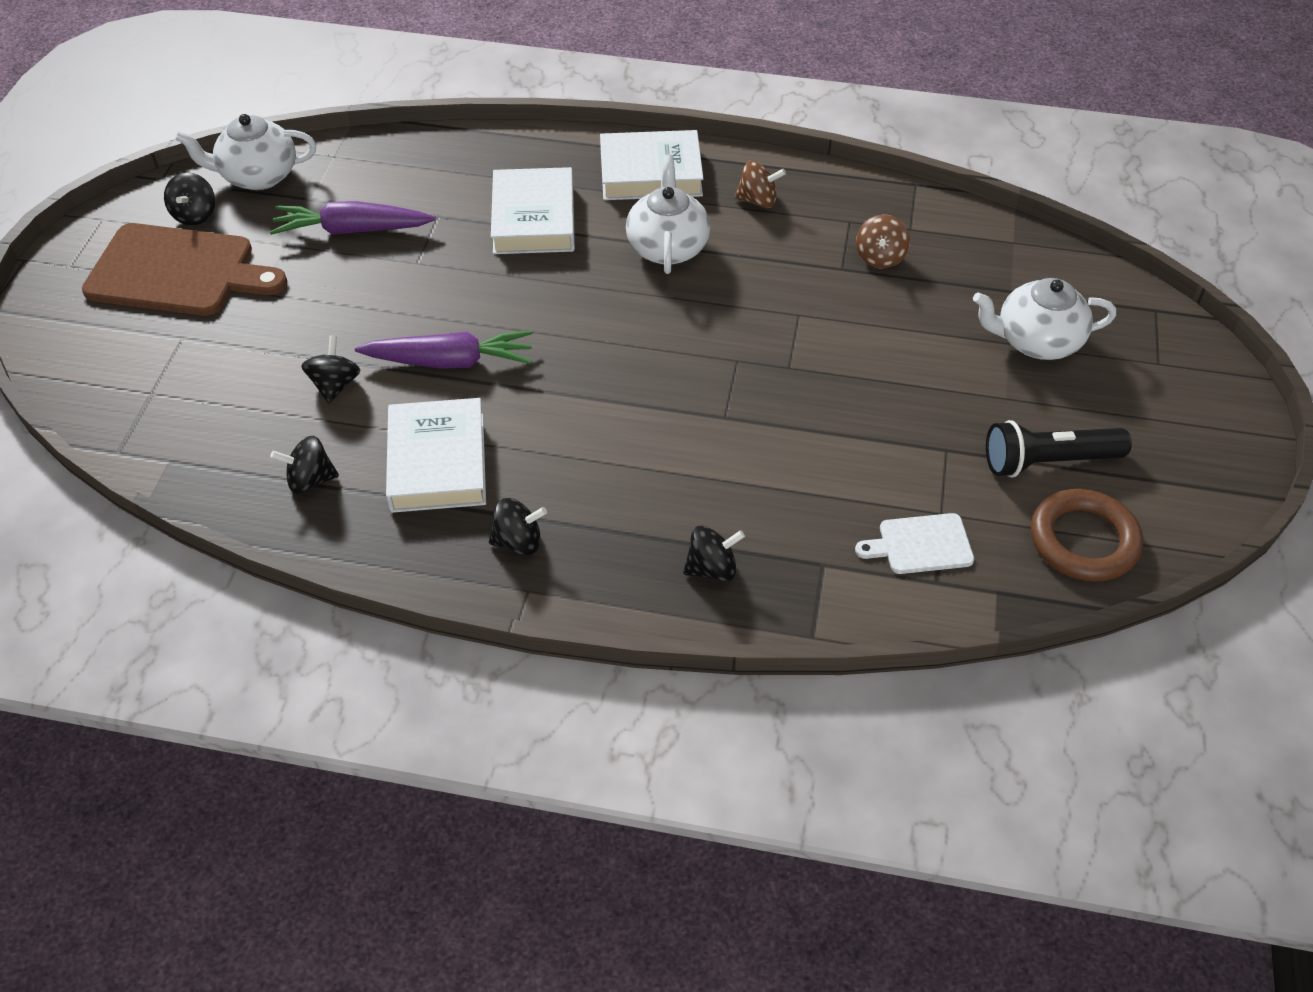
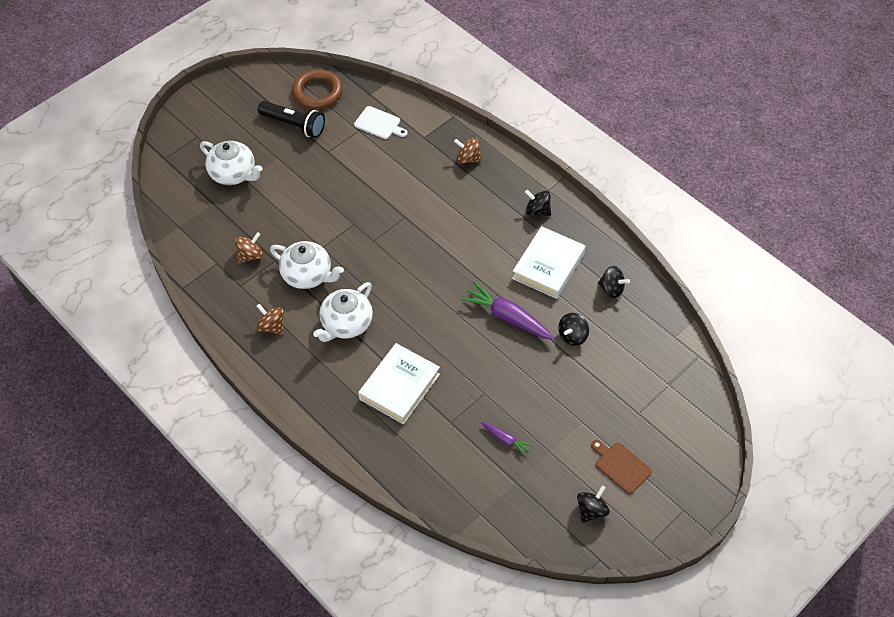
camera: 145 degrees left, 5 degrees up
(178, 272) = (621, 466): brown cutting board -> brown cutting board, size x0.50
(258, 176) = (537, 523): white teapot -> white teapot (307, 275)
(351, 230) = (505, 440): purple carrot -> purple carrot, size x0.52
(651, 173) = (309, 381): white book -> none
(712, 568) = (468, 158): black spinning top -> brown spinning top

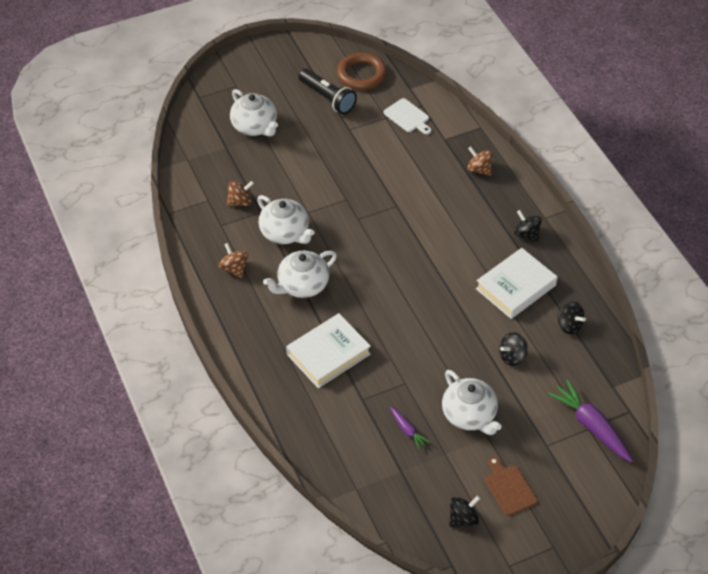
camera: 20 degrees right, 5 degrees down
(507, 317) = (456, 322): purple carrot -> purple carrot (591, 426)
(556, 406) = (469, 415): none -> white teapot

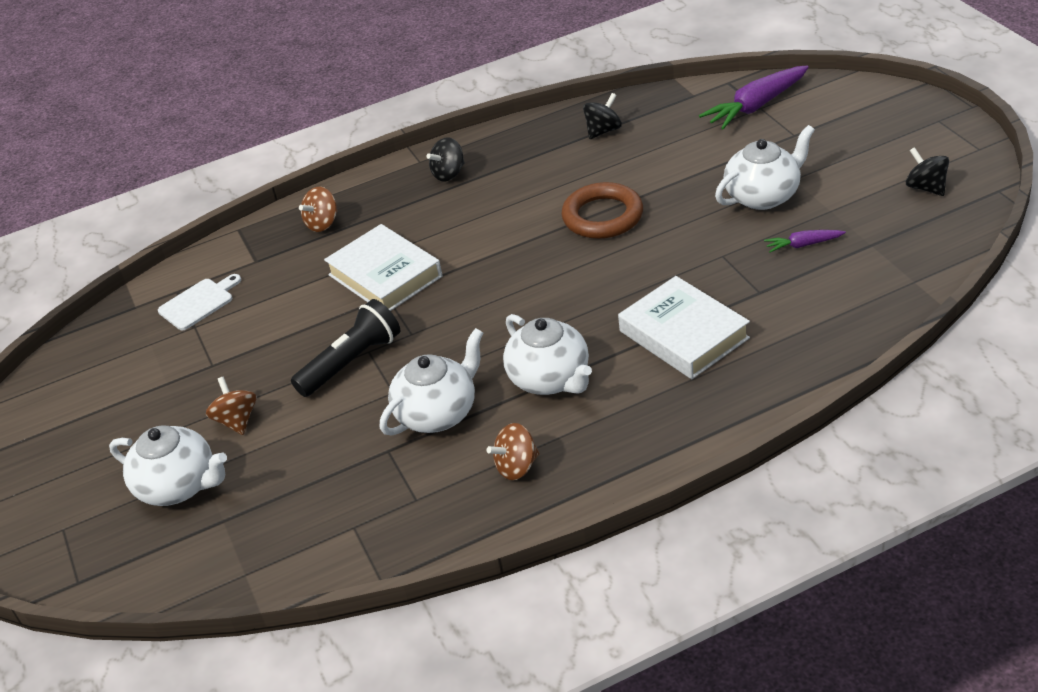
camera: 85 degrees left, 10 degrees down
(240, 201) = (362, 480): brown spinning top -> brown spinning top (237, 421)
(255, 127) = (179, 486): white teapot -> white teapot turned 60 degrees clockwise
(327, 98) = (131, 399): black flashlight -> black flashlight (352, 362)
(361, 74) = (86, 364): brown ring -> brown ring (602, 216)
(408, 431) = (803, 245): purple carrot -> purple carrot turned 150 degrees counterclockwise
(509, 488) = (866, 157): brown cutting board -> none
(512, 357) = (660, 170): black spinning top -> none
(515, 287) = (542, 176): white book -> white book (385, 276)

